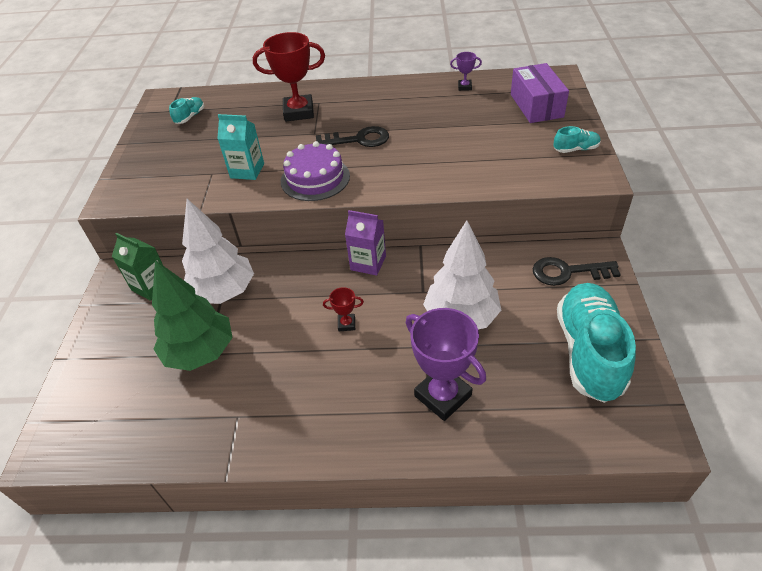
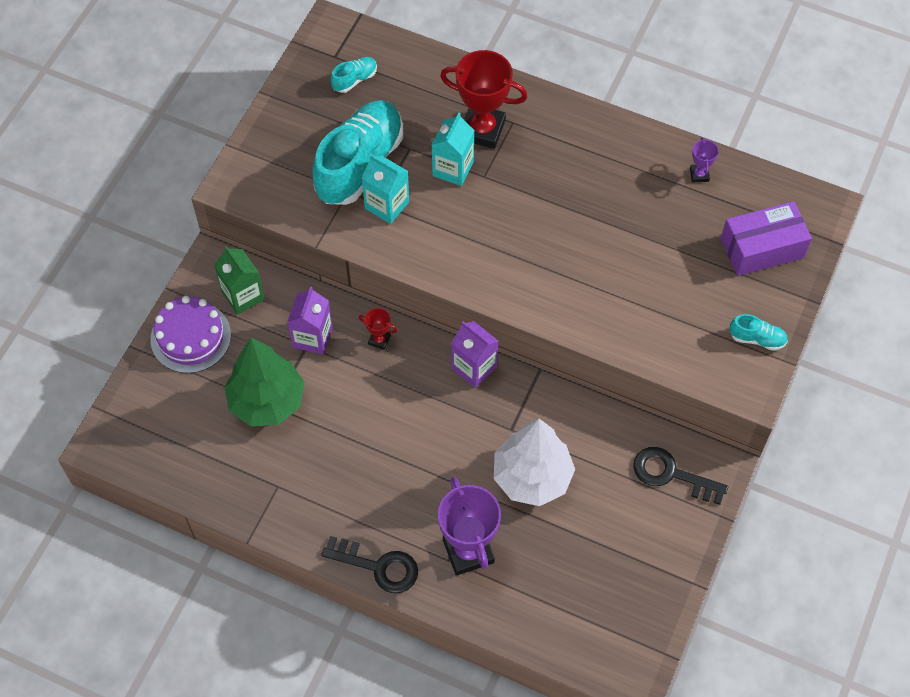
camera: 20 degrees right, 15 degrees up
(223, 292) = (312, 337): white tree -> purple carton
(288, 136) = (453, 169): none -> turquoise carton
(315, 178) = (454, 251): purple cake -> purple cake (190, 337)
(346, 324) = (417, 433): red trophy -> red trophy (379, 340)
(358, 139) = (528, 210): black key -> black key (378, 566)
(464, 87) = (699, 175): purple trophy -> purple trophy turned 60 degrees clockwise
(536, 105) = (762, 248): purple box -> purple box turned 60 degrees clockwise
(589, 352) = (629, 571): turquoise shoe -> turquoise shoe (359, 164)

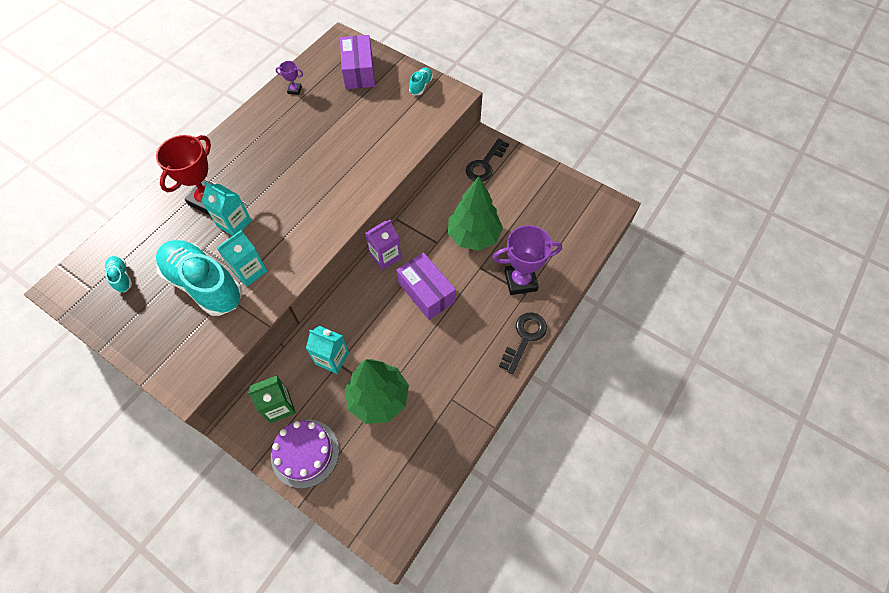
camera: 80 degrees left, 0 degrees up
(312, 337) = (332, 358): purple carton -> turquoise carton
(379, 340) = (347, 312): red trophy -> none
(426, 429) = (426, 292): none -> purple box
(532, 477) = (474, 236): white tree -> green tree

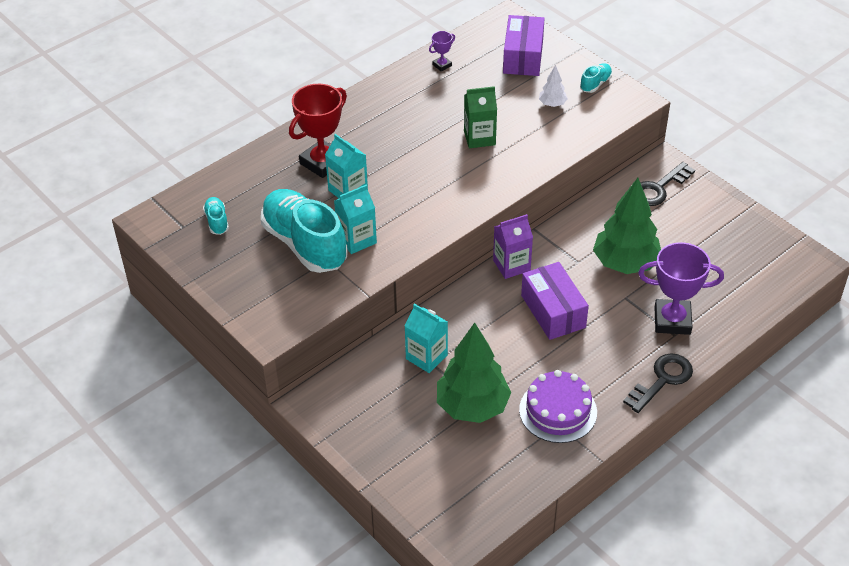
camera: 15 degrees right, 15 degrees down
(279, 406) = (356, 392): green carton -> green carton (479, 138)
(294, 90) = (442, 65): purple trophy -> purple trophy turned 60 degrees counterclockwise
(305, 453) = (377, 442): purple cake -> purple cake (558, 411)
(390, 110) = (552, 104): none -> white tree

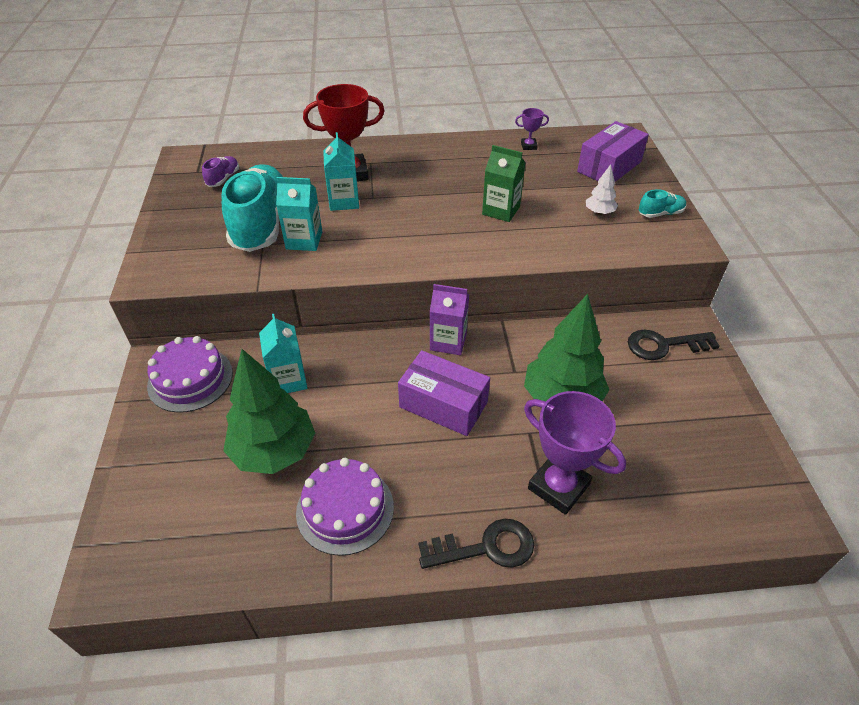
camera: 35 degrees right, 0 degrees up
(217, 221) = (223, 179): turquoise shoe -> purple shoe
(351, 398) = (190, 379): none -> purple cake
(553, 311) = (443, 404): purple box -> purple box turned 75 degrees counterclockwise

